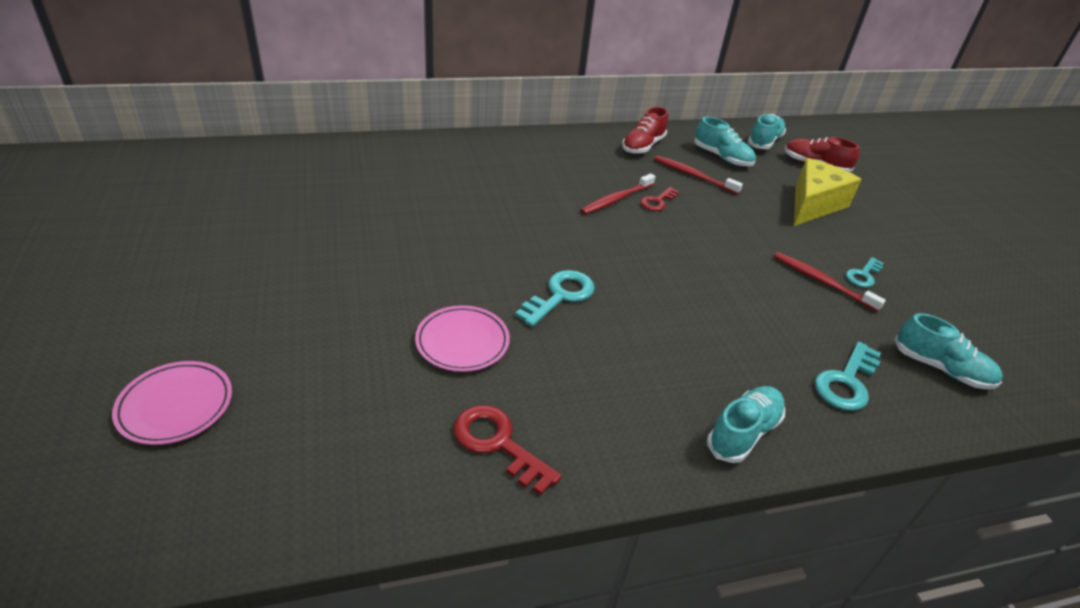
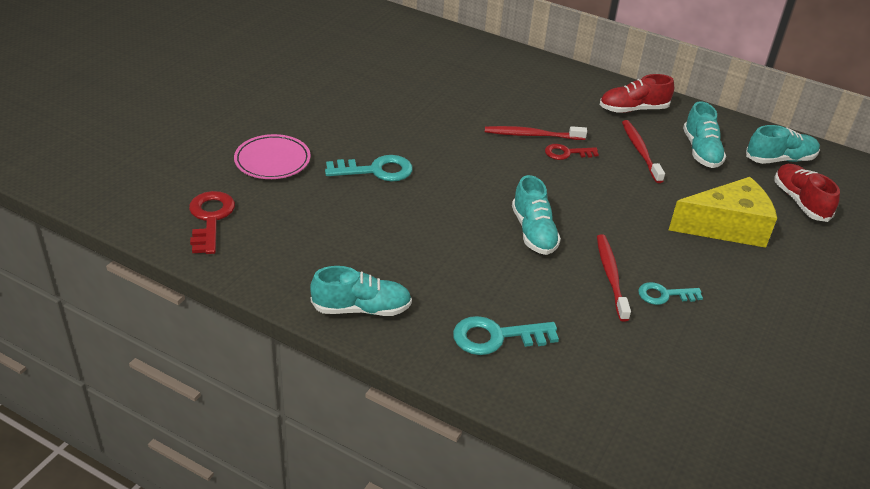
camera: 45 degrees right, 0 degrees up
(175, 406) = (95, 110): pink plate -> none
(941, 368) = (601, 383): turquoise shoe -> turquoise shoe (533, 232)

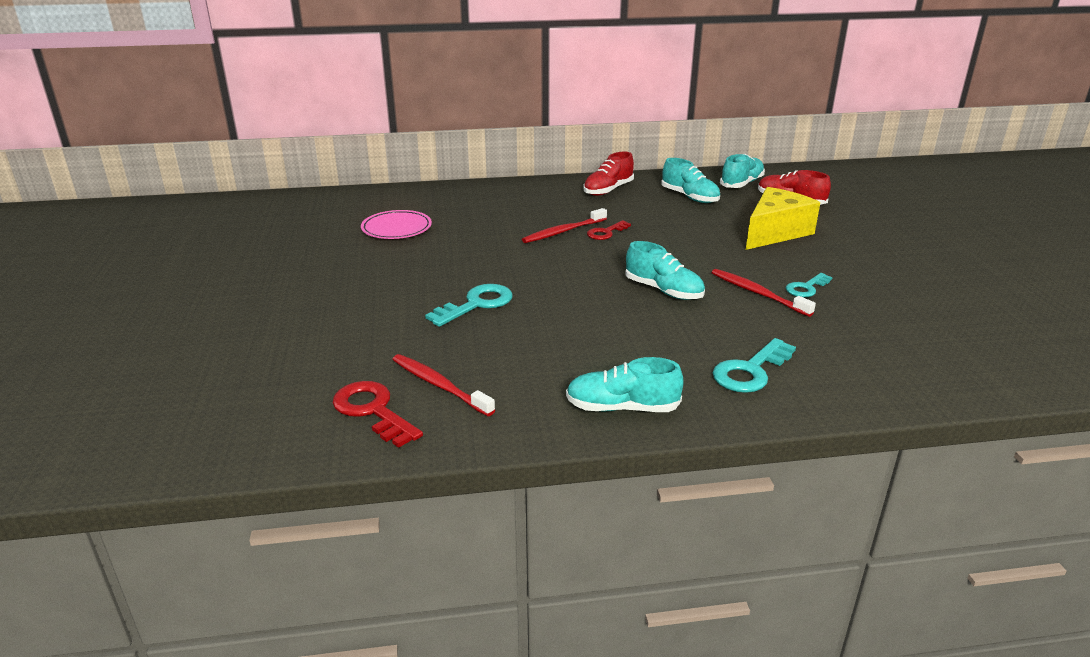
camera: 35 degrees left, 10 degrees down
(272, 161) = (367, 337): pink plate -> pink plate (396, 229)
(361, 308) = (622, 408): turquoise shoe -> turquoise shoe turned 135 degrees counterclockwise
(640, 151) = (652, 212): red toothbrush -> red toothbrush (439, 385)

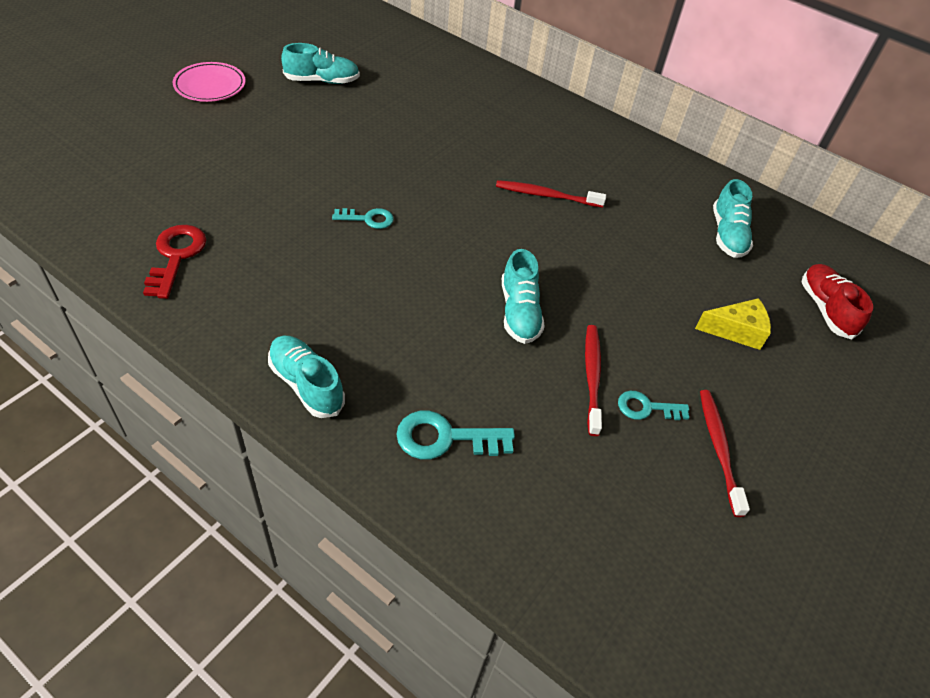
camera: 40 degrees right, 20 degrees up
(396, 229) = (431, 108): pink plate -> pink plate (210, 86)
(439, 385) = (238, 268): red toothbrush -> red toothbrush (719, 448)
(476, 304) = (368, 219): turquoise key -> turquoise key, size x0.65
(606, 233) = (578, 221): red key -> none
(608, 190) = (664, 177): red shoe -> none
(741, 184) = (813, 254): turquoise shoe -> turquoise shoe (322, 81)
(775, 232) = (736, 331): yellow cheese -> yellow cheese, size x0.62

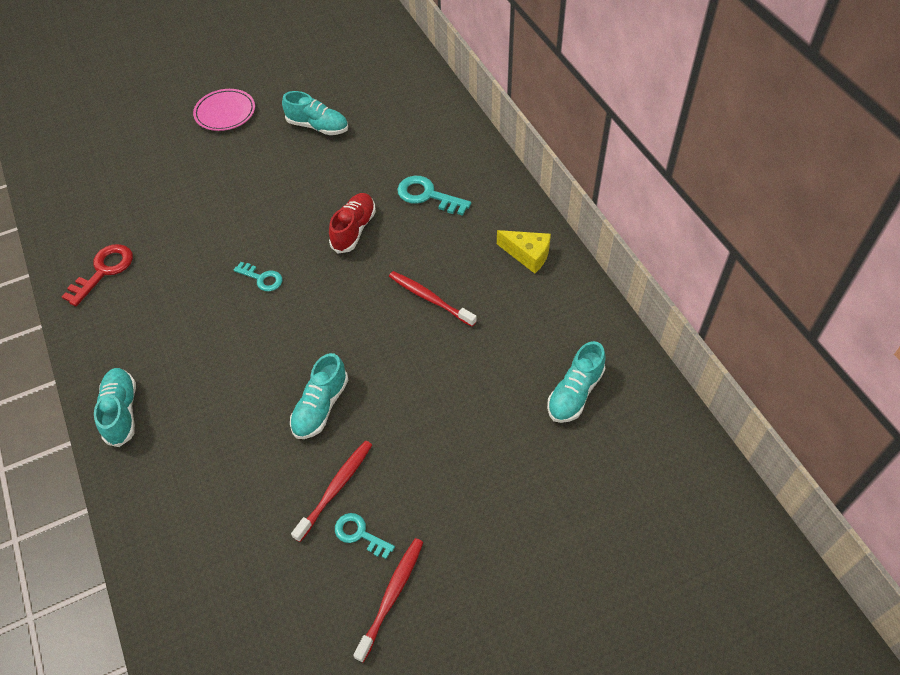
camera: 35 degrees right, 5 degrees up
(445, 438) = (186, 495): turquoise key -> turquoise key (427, 195)
(736, 331) = (499, 494): yellow cheese -> yellow cheese (528, 255)
(825, 309) = (610, 505): red shoe -> red shoe (354, 230)

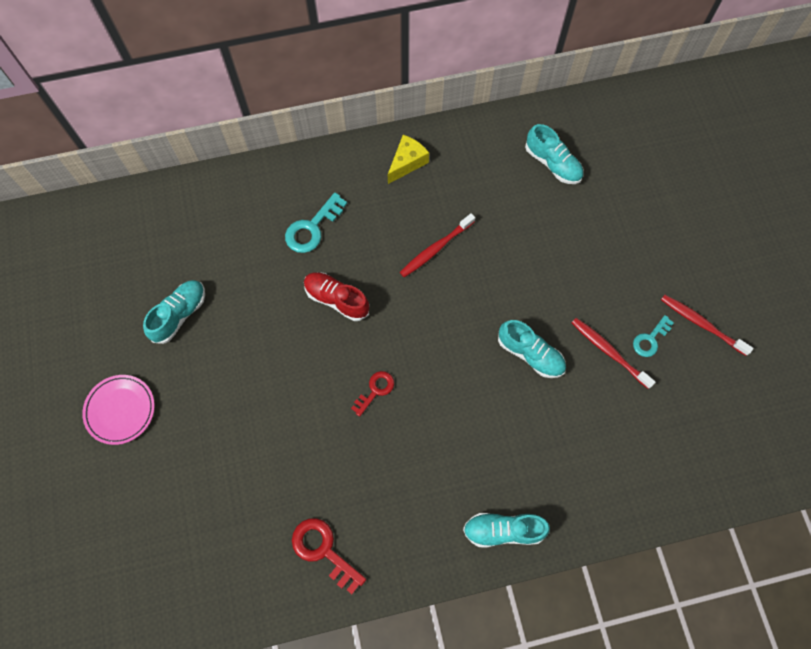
camera: 80 degrees left, 15 degrees up
(262, 278) = (375, 390): turquoise key -> red key

